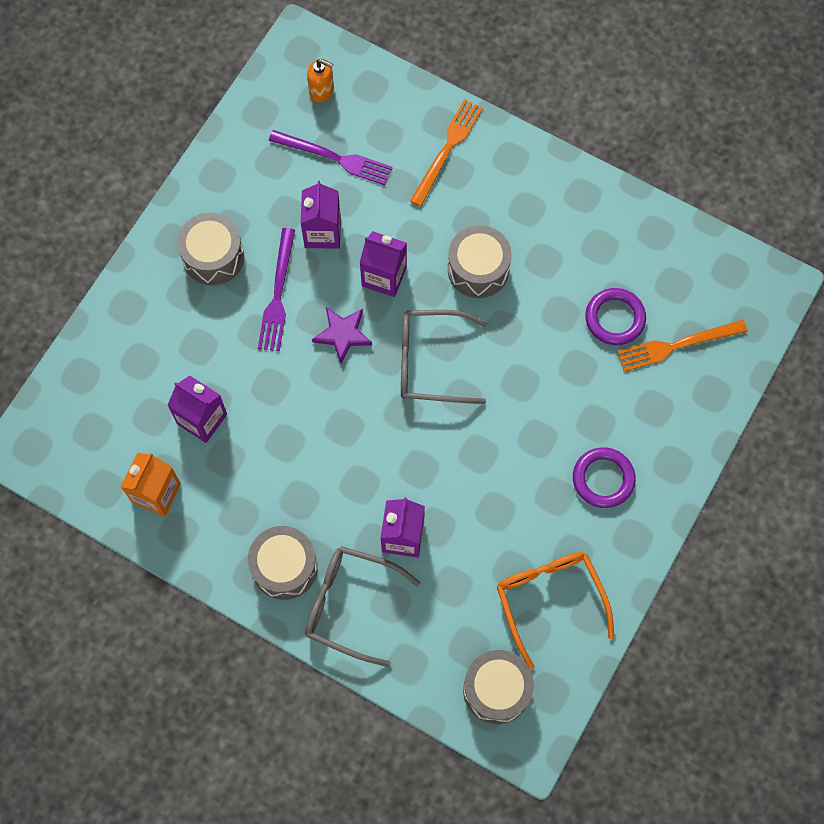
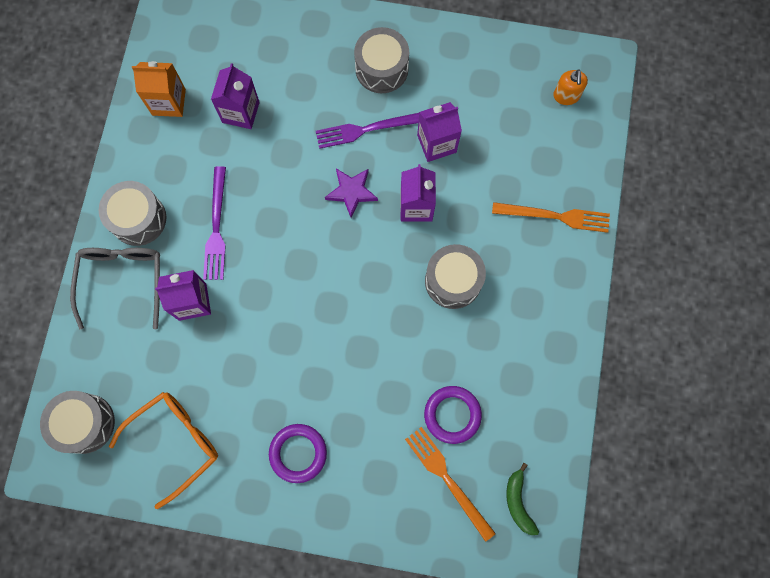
camera: 70 degrees right, 5 degrees up
(335, 158) = (508, 129): purple fork -> purple fork (216, 227)
(431, 362) = (353, 272): grey glasses -> none
(719, 289) = (518, 502): none -> green banana

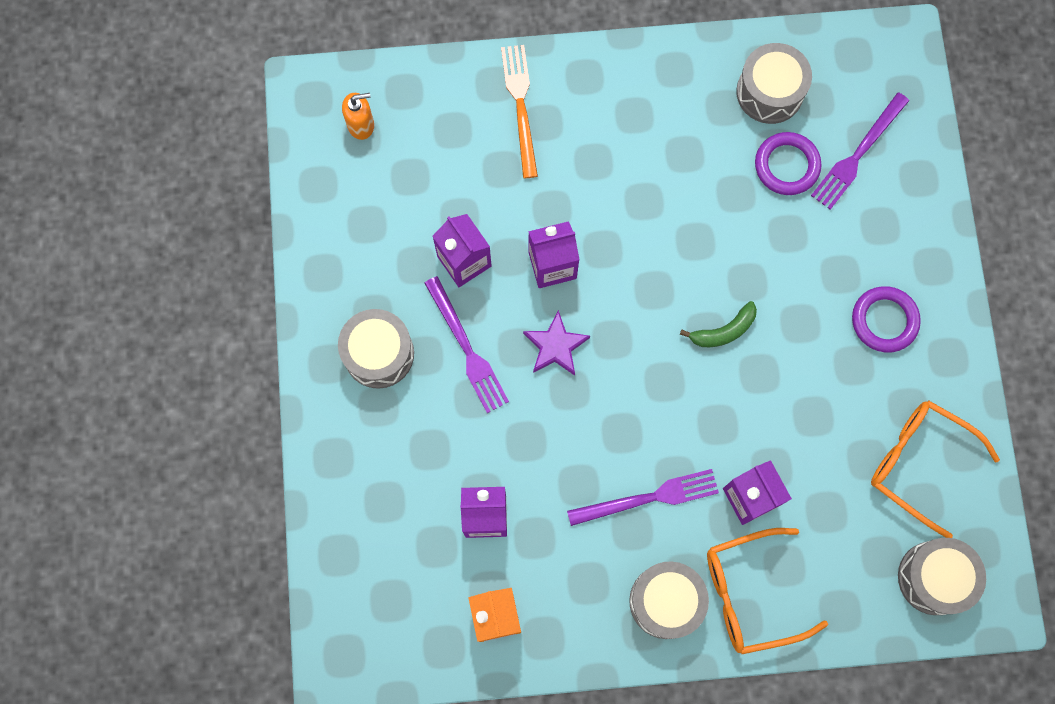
camera: 105 degrees left, 0 degrees up
(122, 281) = (751, 593): grey glasses -> orange glasses
(447, 479) = (858, 154): orange fork -> purple fork
(453, 281) = (632, 201): grey drum -> grey drum (769, 92)
(518, 502) = (856, 77): green banana -> green banana (723, 331)

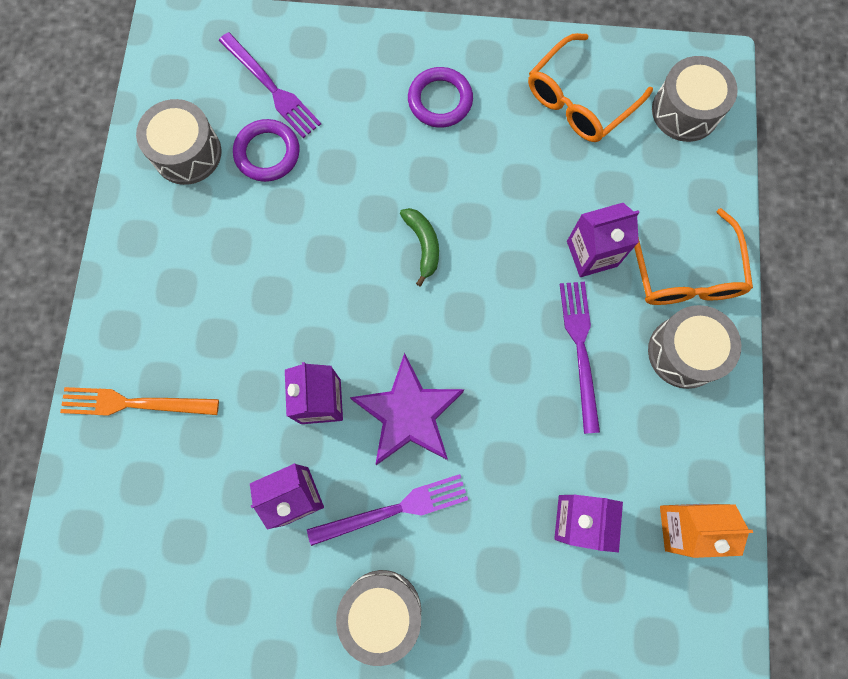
camera: 80 degrees left, 0 degrees up
(361, 125) = (107, 589): orange soap dispenser -> none
(555, 346) = (408, 413): purple star -> purple star, size x1.59

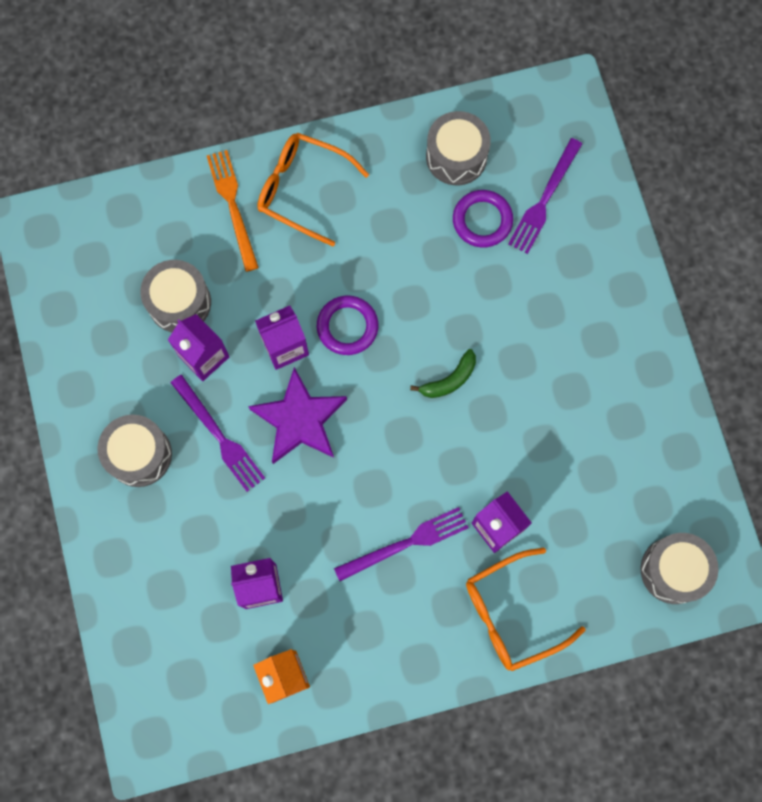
camera: 70 degrees right, 0 degrees up
(440, 100) = (592, 346): purple ring -> purple ring (347, 327)
(580, 99) = (644, 469): orange glasses -> orange glasses (303, 190)
(684, 352) = (436, 634): grey drum -> grey drum (179, 302)

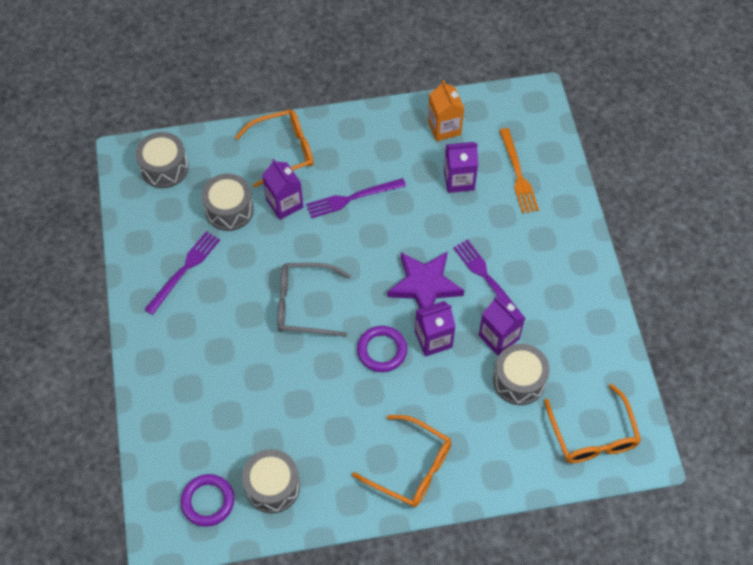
camera: 175 degrees left, 15 degrees down
(94, 244) = (592, 434): none -> orange glasses
(139, 454) = (548, 271): grey drum -> grey drum (229, 210)
(232, 206) = (473, 458): orange fork -> orange fork (518, 174)
(449, 380) = (305, 304): green banana -> grey glasses
(482, 220) = (259, 427): purple ring -> purple ring (208, 501)
(544, 199) = (202, 441): purple fork -> purple fork (184, 270)

